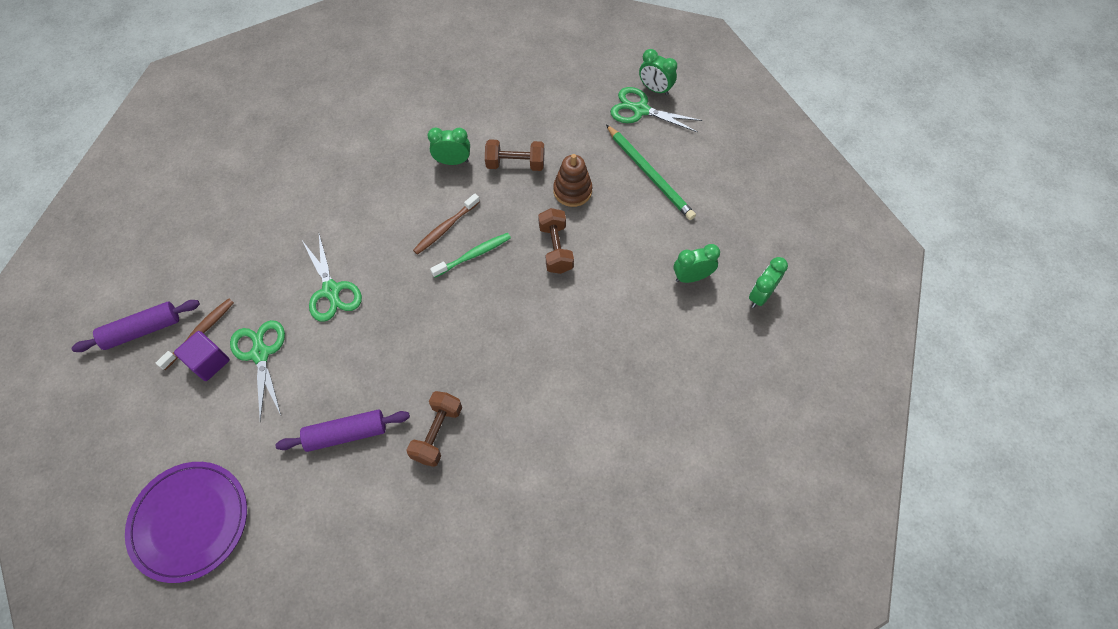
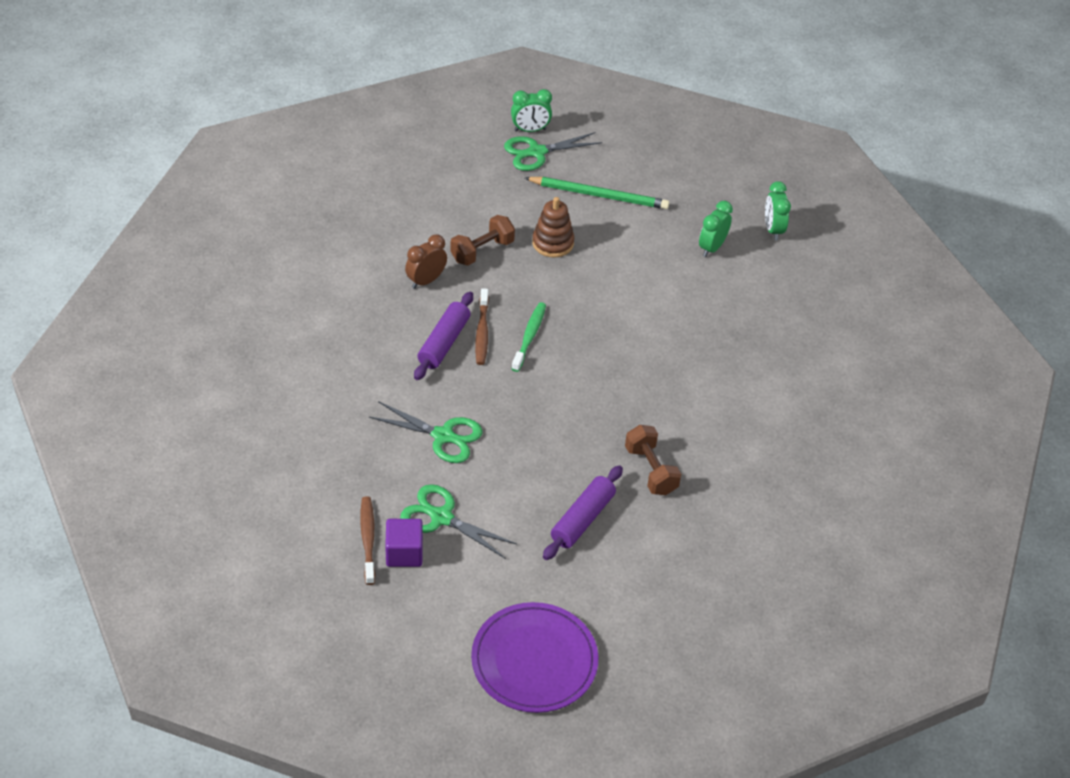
camera: 45 degrees left, 15 degrees down
(142, 330) = (312, 573): purple rolling pin -> purple rolling pin (444, 343)
(452, 161) = (426, 281): green clock -> brown clock
(556, 248) = (589, 291): brown dumbbell -> none

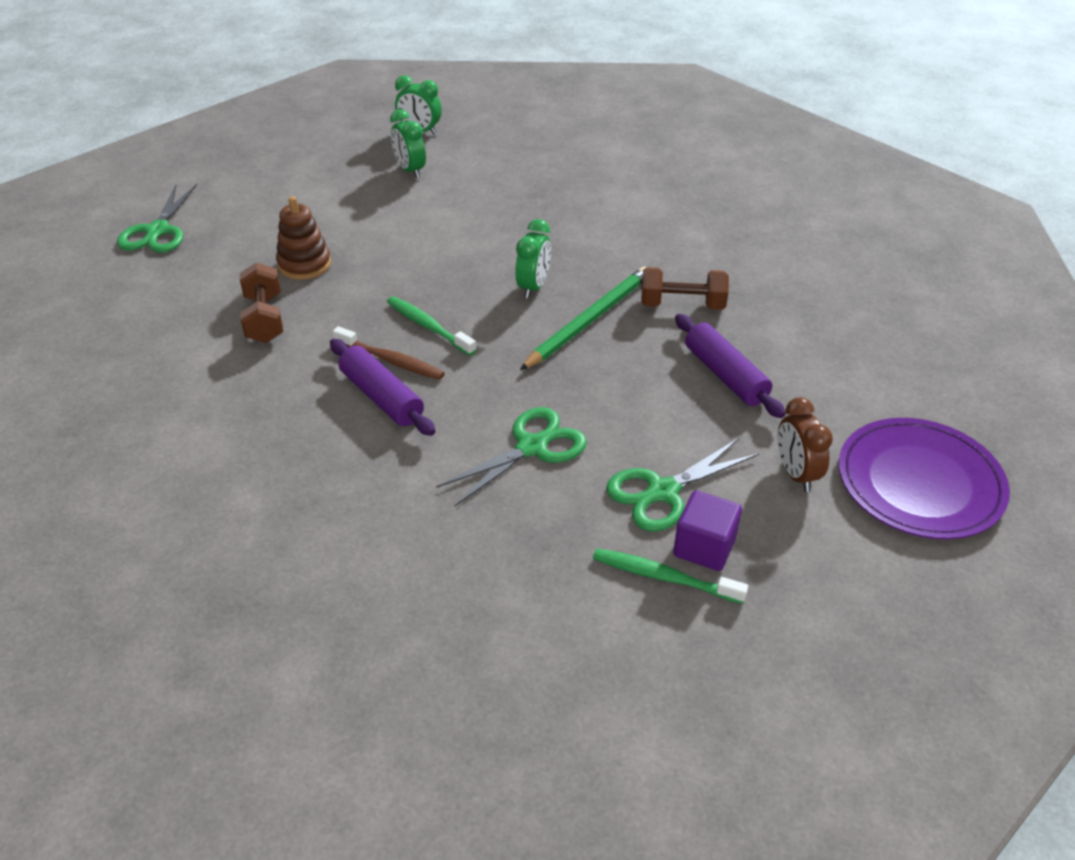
camera: 60 degrees left, 5 degrees down
(368, 539) = (663, 577): brown toothbrush -> green toothbrush
(426, 281) = (267, 379): brown clock -> brown clock (796, 474)
(530, 130) = (119, 224): green clock -> green clock (533, 287)
(599, 195) = (268, 212): green pencil -> green pencil (589, 320)

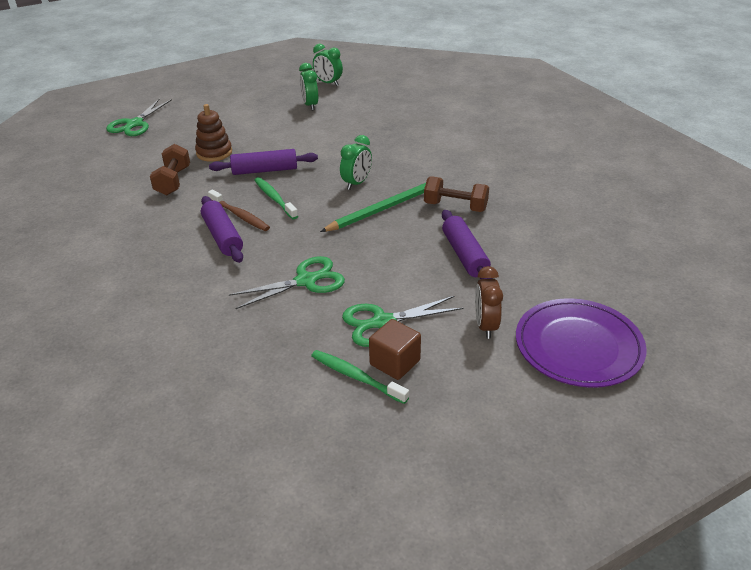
camera: 15 degrees right, 5 degrees down
(393, 283) = (265, 170): none -> purple rolling pin
(704, 547) = (395, 362): purple cube -> brown cube

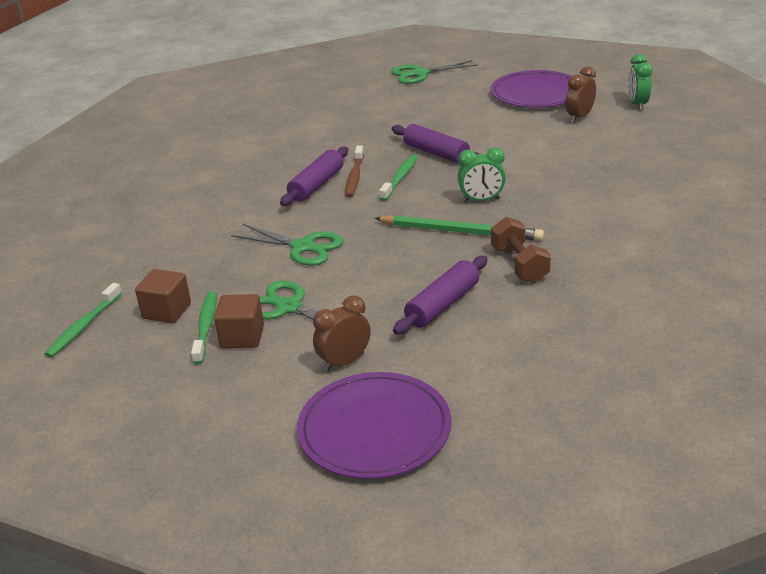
camera: 55 degrees right, 5 degrees down
(173, 181) = (363, 129): brown dumbbell -> none
(214, 153) = (429, 121): brown stacking toy -> none
(252, 102) = (536, 93): none -> purple plate
(261, 454) = (83, 326): none -> green toothbrush
(303, 391) = (167, 311): none -> brown cube
(310, 105) = (579, 117): green clock -> brown clock

